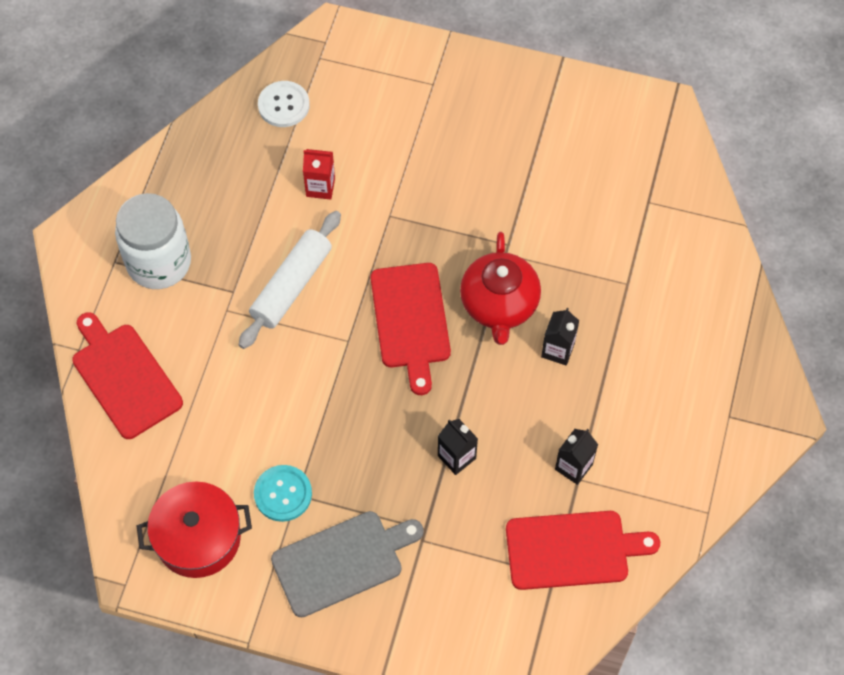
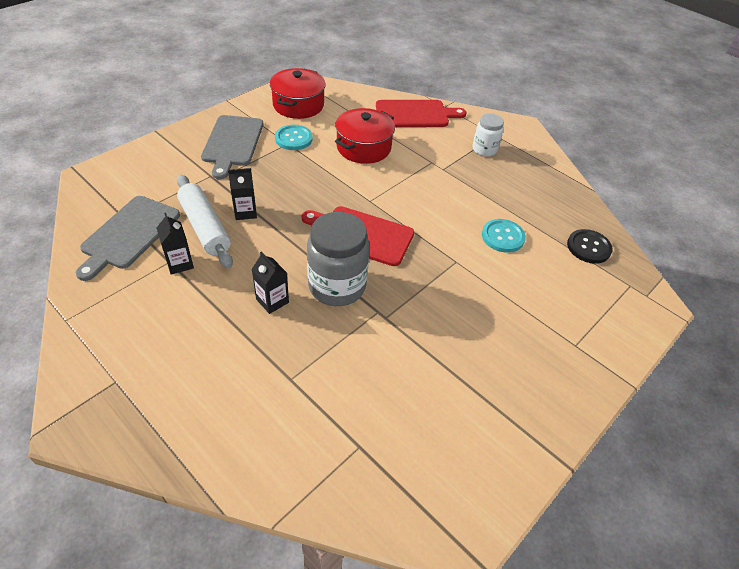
camera: 115 degrees right, 15 degrees down
(159, 262) = (484, 149): white jar -> white jar, size x0.57
(247, 400) = (363, 147): none -> red pot
(283, 105) = (588, 247): white button -> black button
(291, 285) = (430, 193): white rolling pin -> white rolling pin (205, 227)
(320, 187) = (502, 237): red carton -> turquoise button
(499, 305) = (337, 286): red teapot -> grey jar
(572, 549) = (129, 234): red cutting board -> grey cutting board

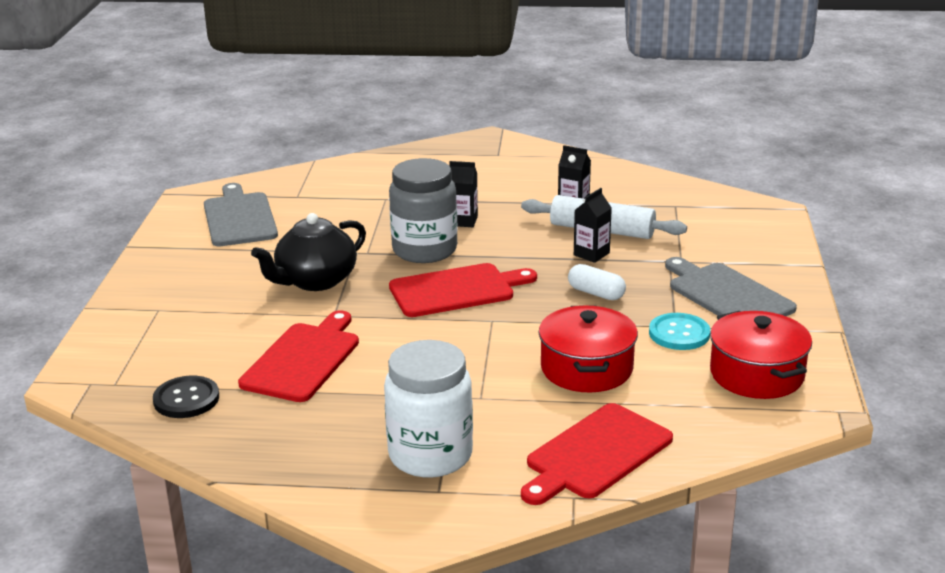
camera: 145 degrees right, 20 degrees down
(129, 234) = (648, 200): grey cutting board -> grey cutting board (239, 218)
(291, 184) = (596, 293): none -> white capsule
(441, 303) = (315, 281): none -> black teapot
(484, 149) = (430, 455): white jar -> white jar, size x1.75
(502, 237) = (303, 360): turquoise button -> red cutting board

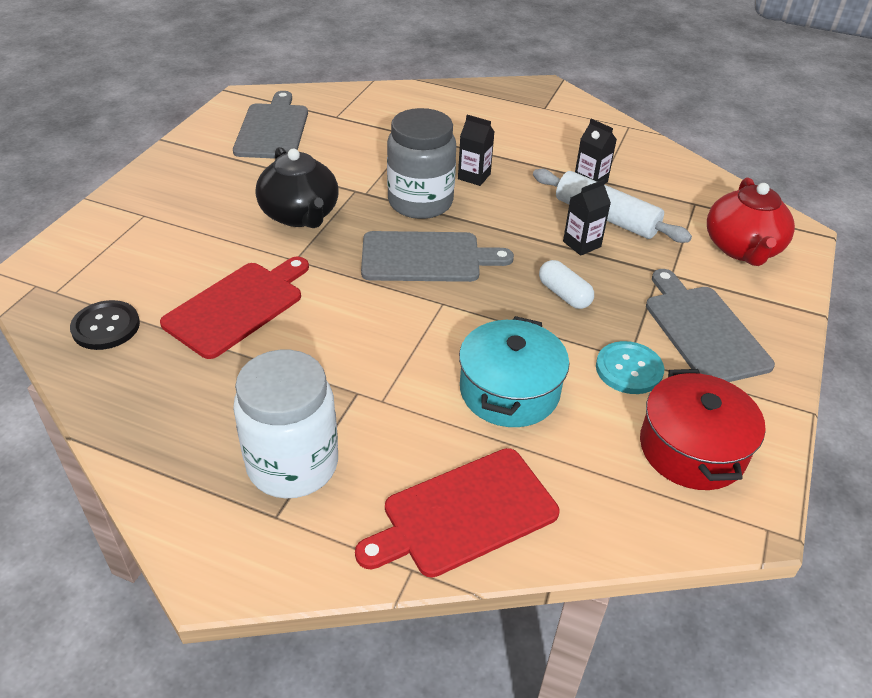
camera: 15 degrees right, 15 degrees up
(315, 281) = (300, 215): black teapot -> black teapot turned 90 degrees counterclockwise
(456, 290) = (426, 257): red cutting board -> grey cutting board
(586, 368) = (509, 391): red pot -> turquoise pot
(732, 231) = (742, 248): none -> red teapot

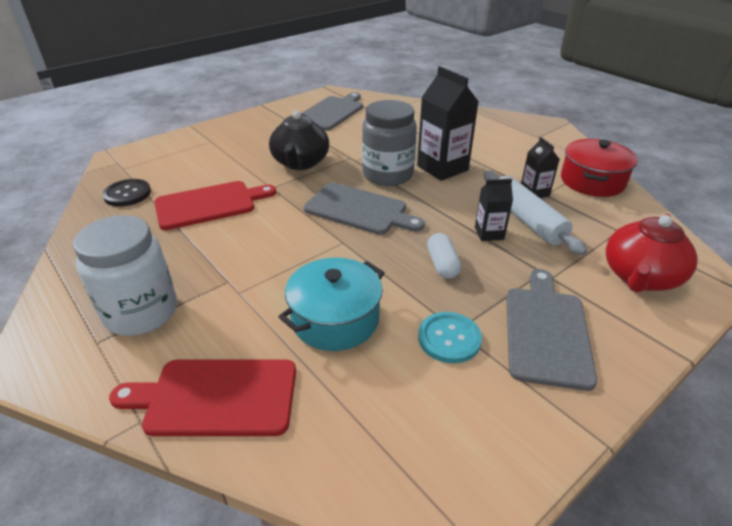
camera: 30 degrees right, 5 degrees down
(474, 176) = (442, 168): black carton -> black carton, size x1.85
(692, 449) = (452, 428): red pot -> red pot (592, 181)

